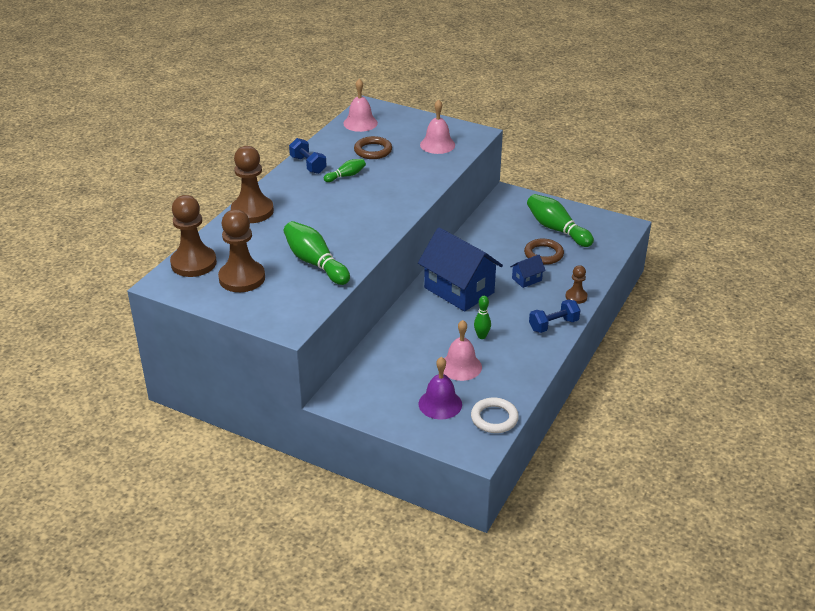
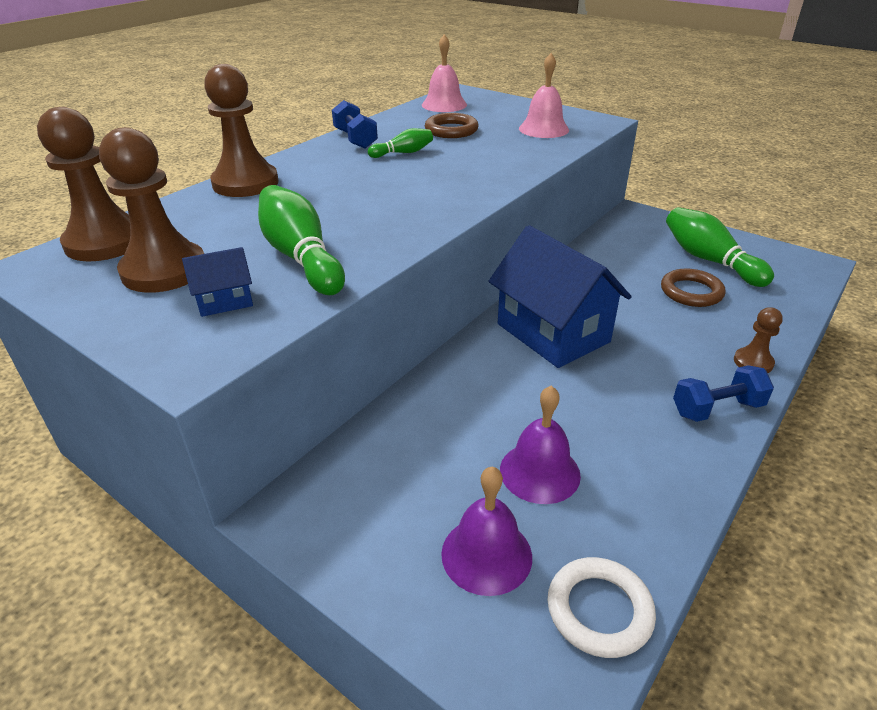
camera: 10 degrees right, 0 degrees up
(461, 366) = (539, 472): pink bell -> purple bell
(481, 336) = (584, 416): green bowling pin -> none
(526, 279) = (665, 326): blue house -> blue house (224, 301)

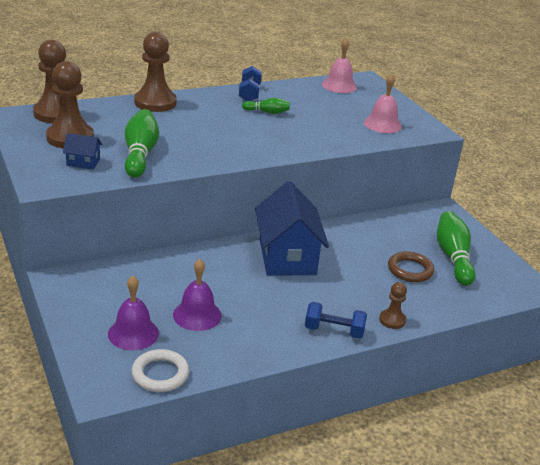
camera: 25 degrees right, 5 degrees down
(451, 130) = (318, 106): brown ring -> none

